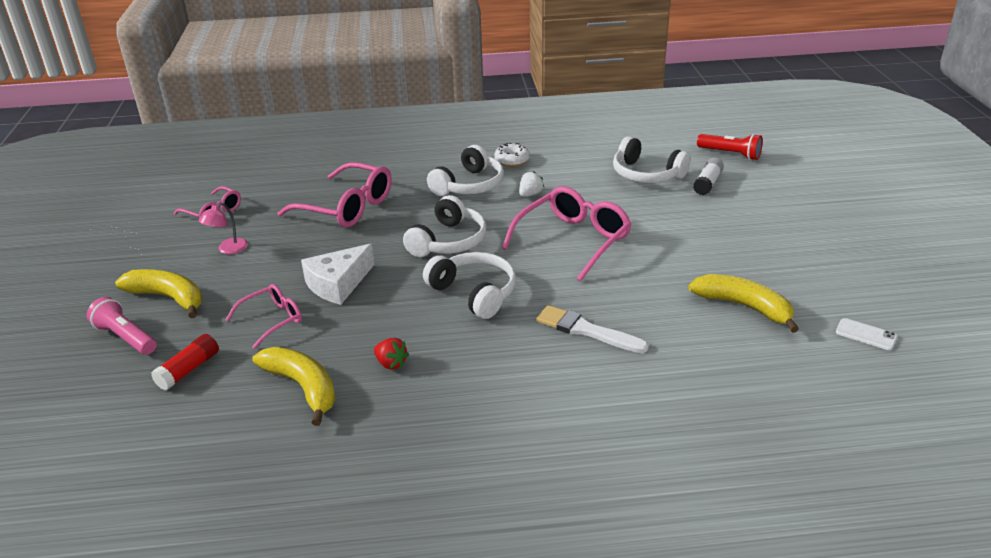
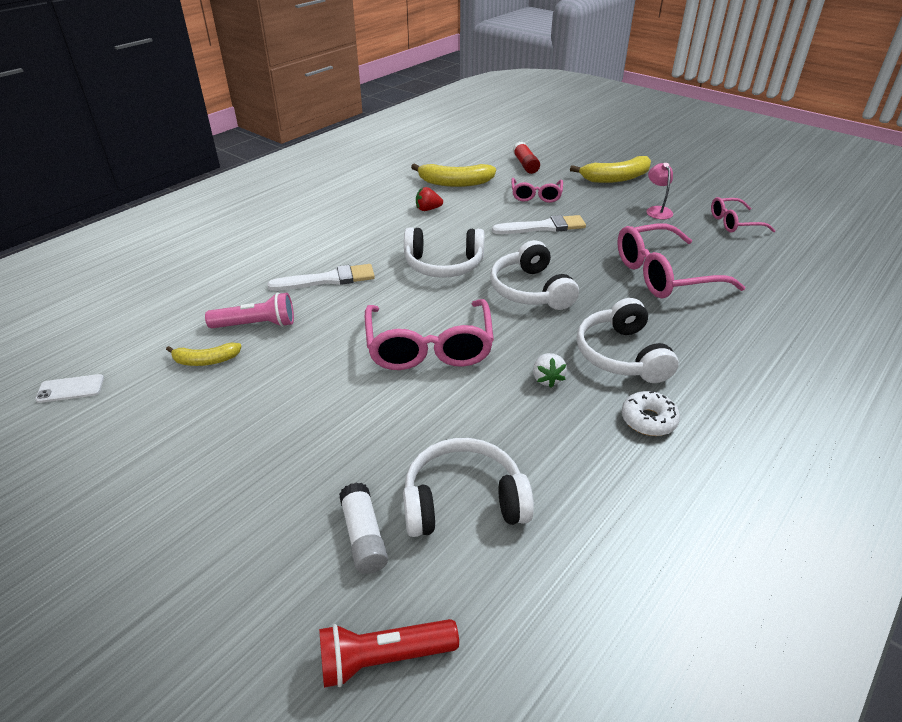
camera: 135 degrees right, 5 degrees up
(126, 337) = (587, 159): pink flashlight -> pink flashlight (256, 325)
(338, 284) = (543, 227): white cheese -> white brush
(744, 306) = (206, 360): yellow banana -> yellow banana, size x0.59

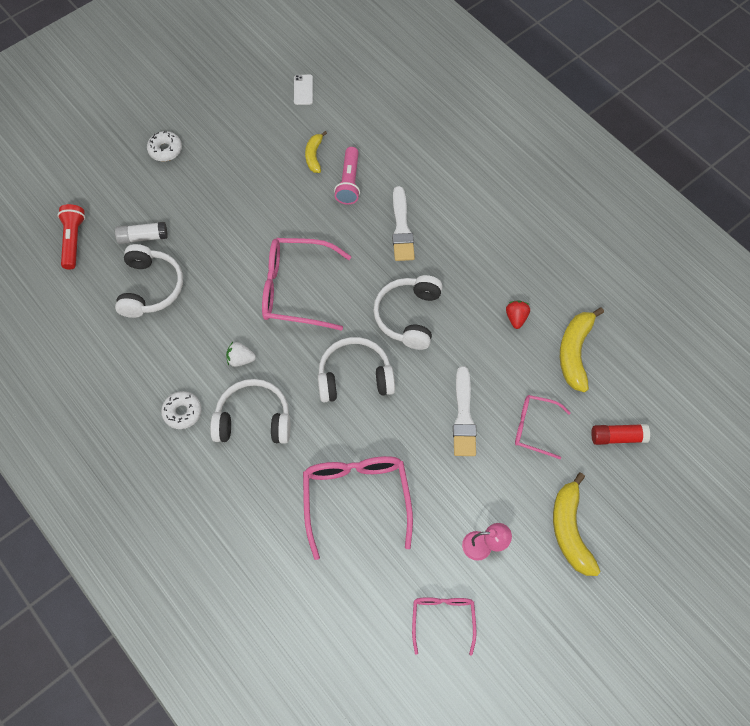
camera: 100 degrees right, 25 degrees up
(161, 547) = (165, 150): none -> white donut

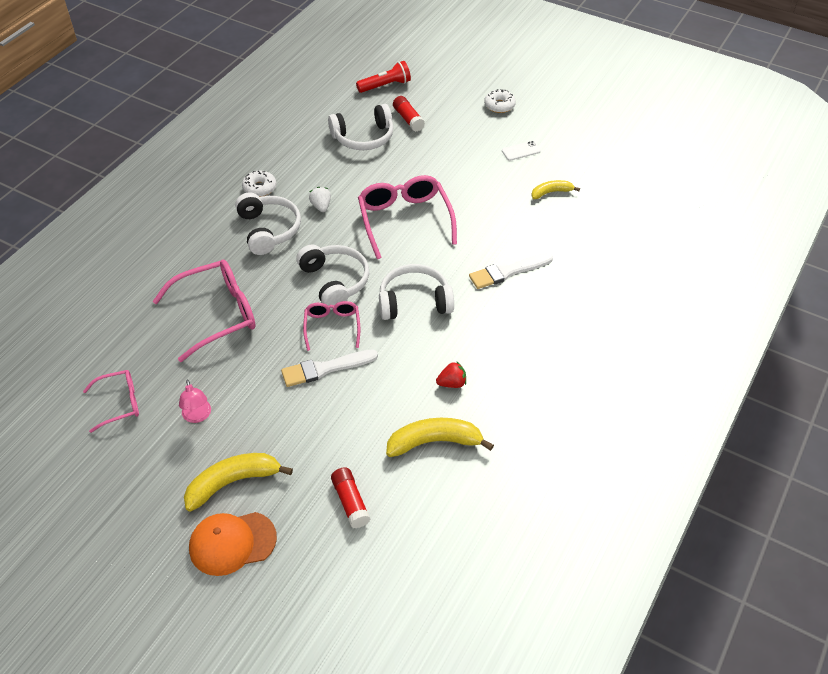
camera: 70 degrees right, 15 degrees down
(142, 237) = (408, 119): white glue stick -> red glue stick
(303, 90) = (619, 165): white phone -> white phone (521, 151)
(349, 182) = (537, 223): pink flashlight -> none
(534, 428) = (334, 427): pink glasses -> pink glasses (332, 327)
(634, 545) = (232, 543): none -> orange cap

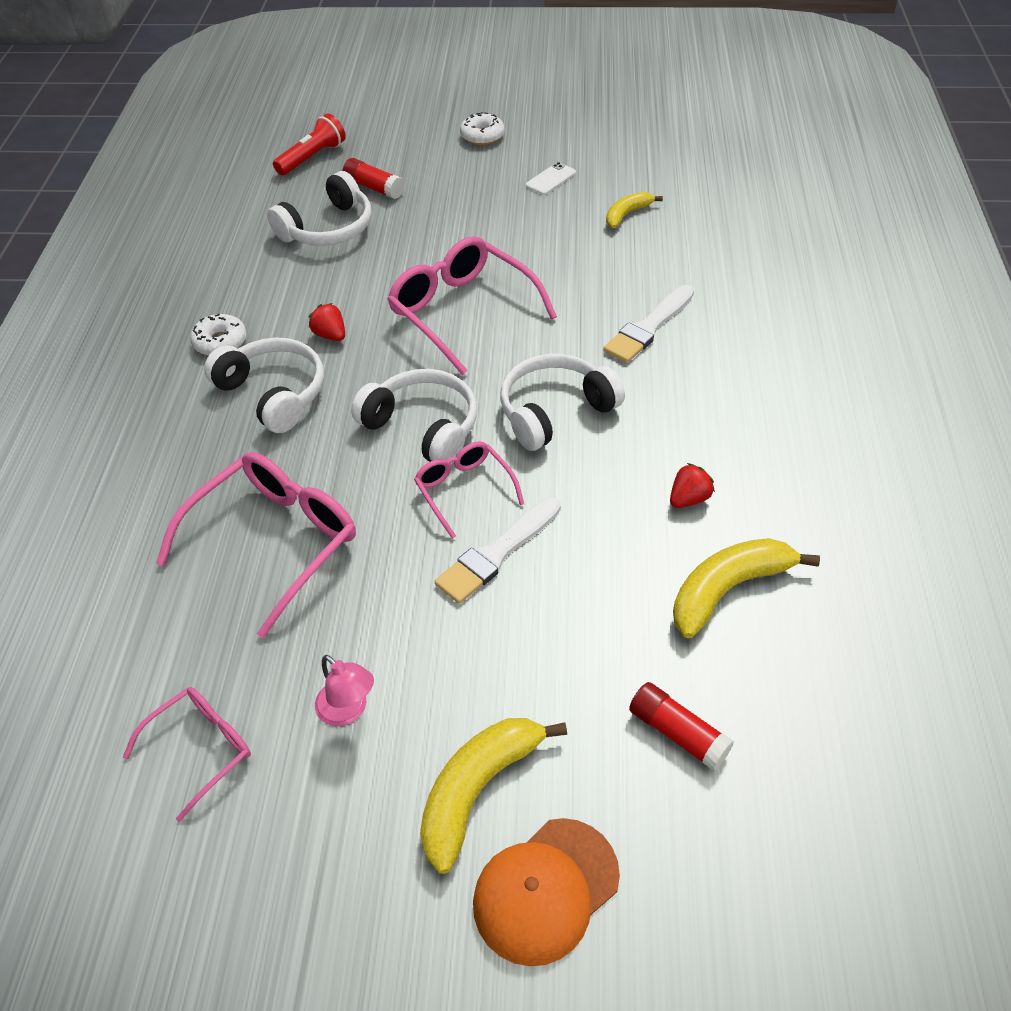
camera: 25 degrees left, 0 degrees up
(321, 206) = (330, 335): white strawberry -> red strawberry

